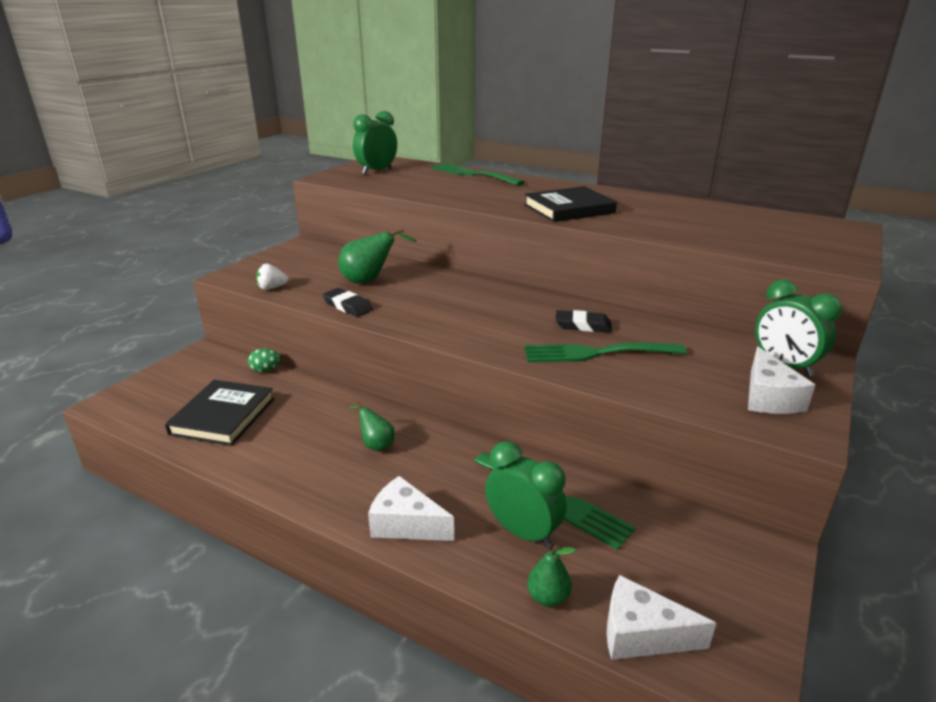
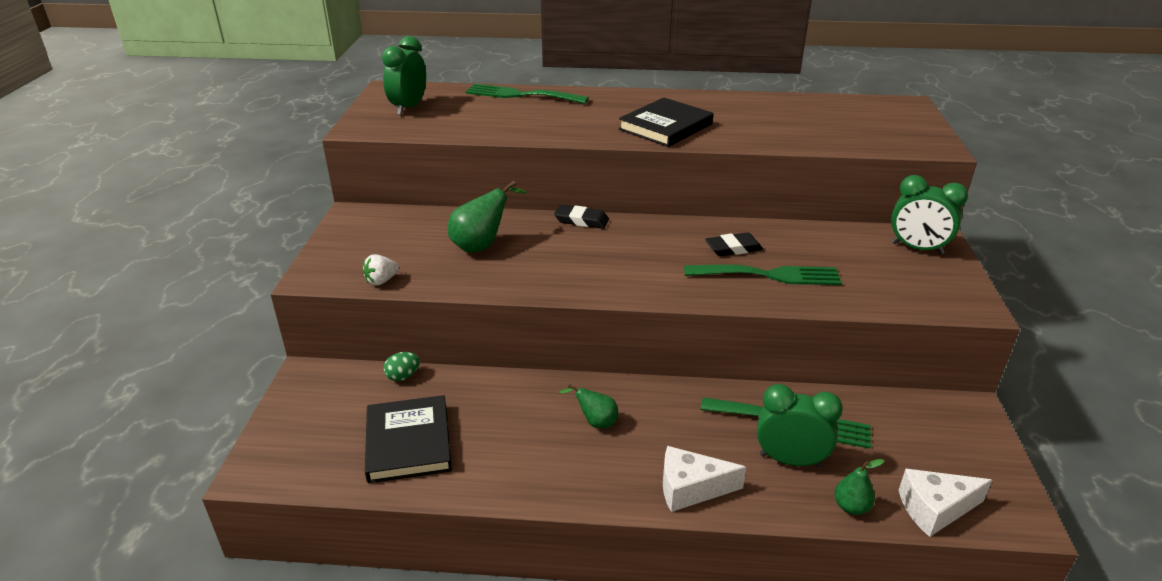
camera: 25 degrees left, 5 degrees up
(347, 306) = (491, 283): black eraser -> black eraser (581, 220)
(596, 353) = (769, 275): green fork -> green fork turned 150 degrees counterclockwise
(769, 397) = (929, 282): white cheese -> none

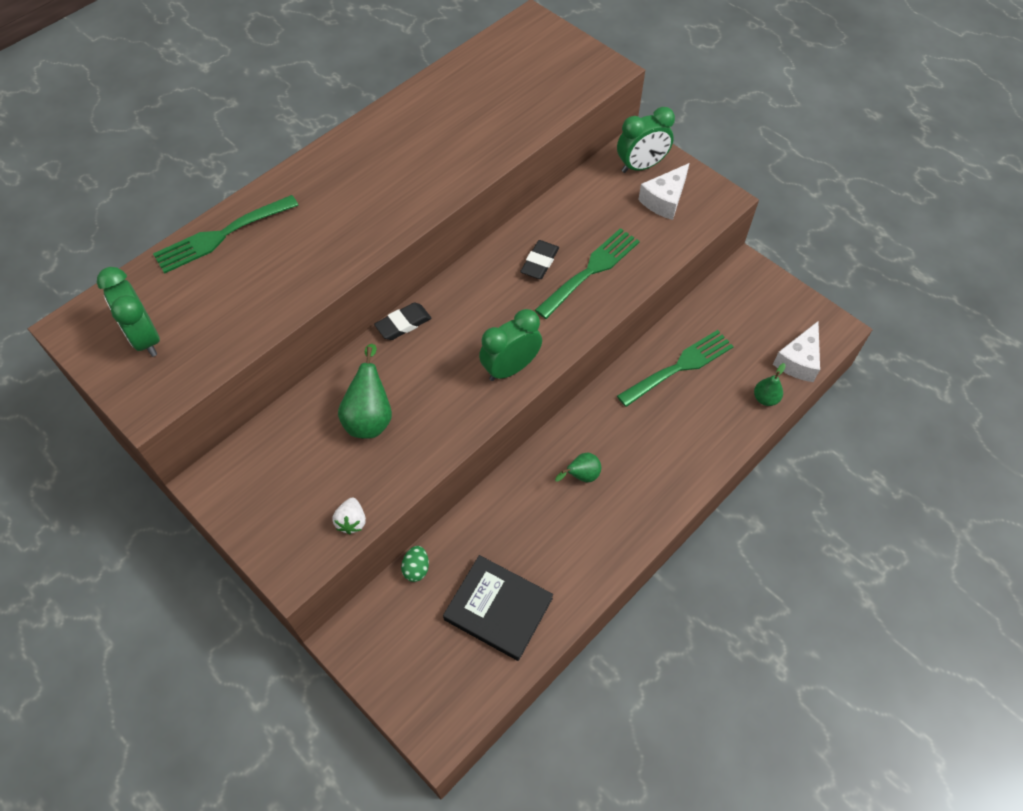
camera: 50 degrees left, 25 degrees up
(665, 127) = (404, 187): black book -> none
(691, 488) = (685, 468): white cheese -> white cheese (664, 200)
(790, 460) = (707, 396): green clock -> green clock (510, 368)

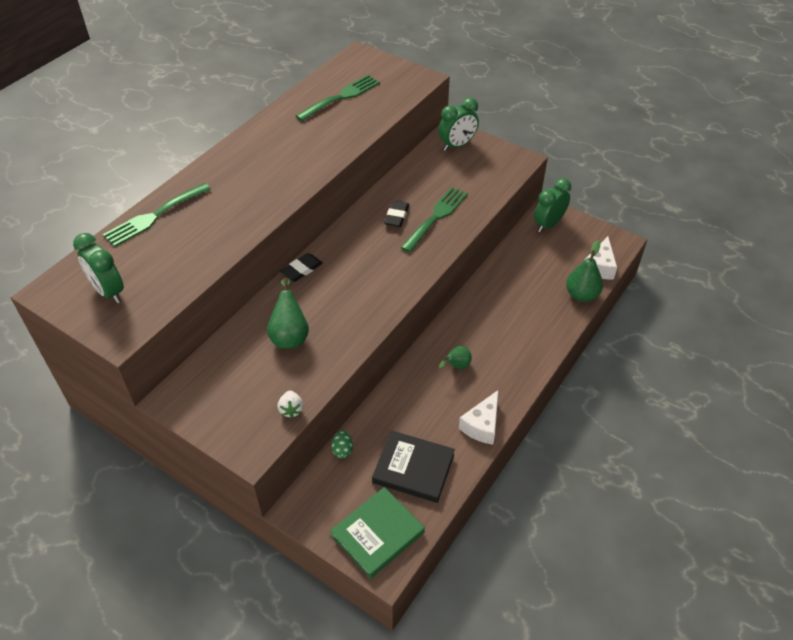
camera: 10 degrees left, 10 degrees down
(436, 689) = (377, 534): none -> green book
(510, 368) = (391, 289): green clock -> green clock (548, 224)
(664, 200) = (479, 165): white cheese -> white cheese (482, 425)
(679, 366) = (513, 282): green fork -> green fork (341, 97)
(765, 398) = (581, 295): green pear -> green pear, size x1.66

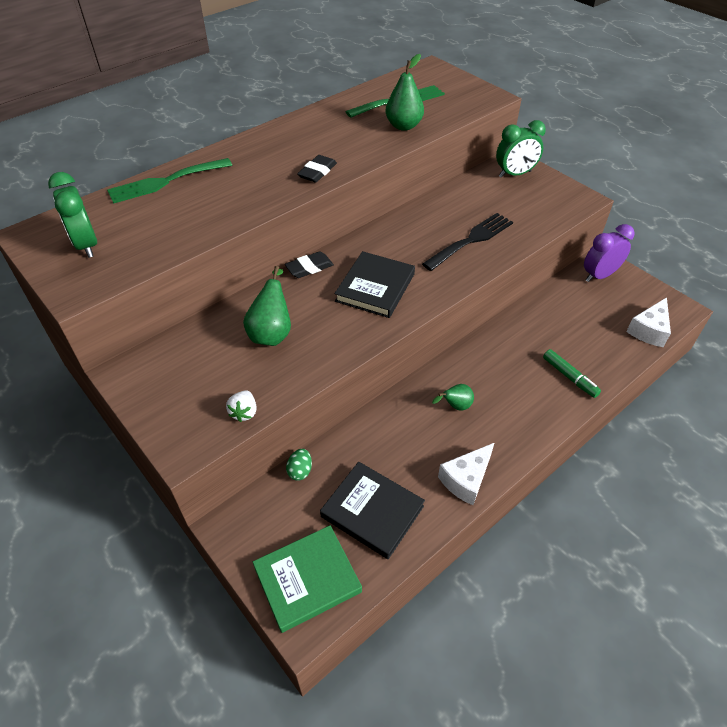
camera: 15 degrees right, 0 degrees up
(366, 277) = (375, 287): none -> black book
(396, 216) = (428, 232): black eraser -> black eraser (317, 172)
(436, 217) = (471, 240): green fork -> black fork
(544, 321) = (569, 377): none -> green marker
(548, 224) = (599, 275): green clock -> purple clock
(581, 295) = (621, 357): green pear -> green pear (403, 126)

